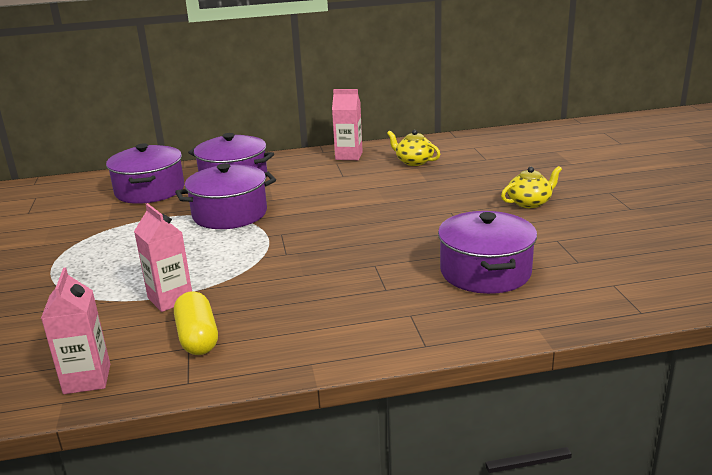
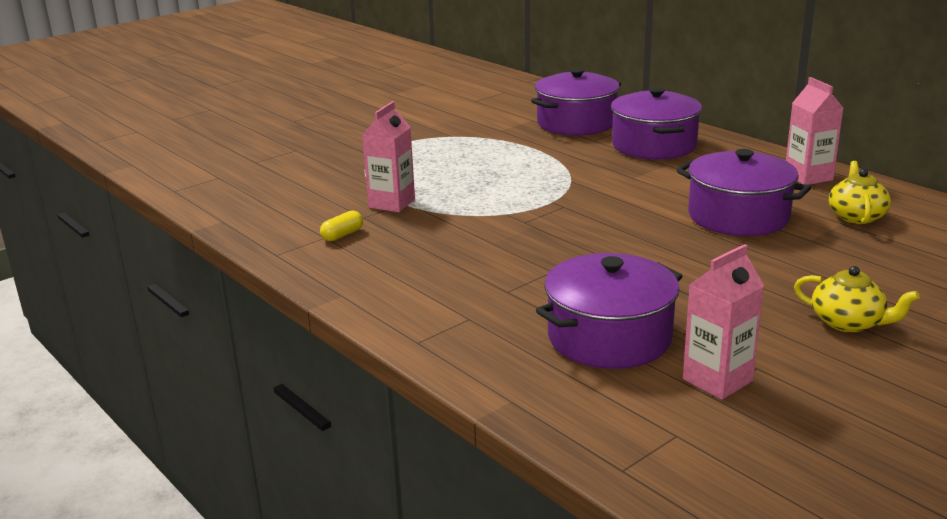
camera: 60 degrees right, 0 degrees up
(87, 379) = (255, 217): pink carton -> pink carton (717, 380)
(197, 337) = (342, 235): yellow capsule -> yellow capsule, size x0.58
(230, 214) = (574, 170): purple pot -> purple pot (738, 216)

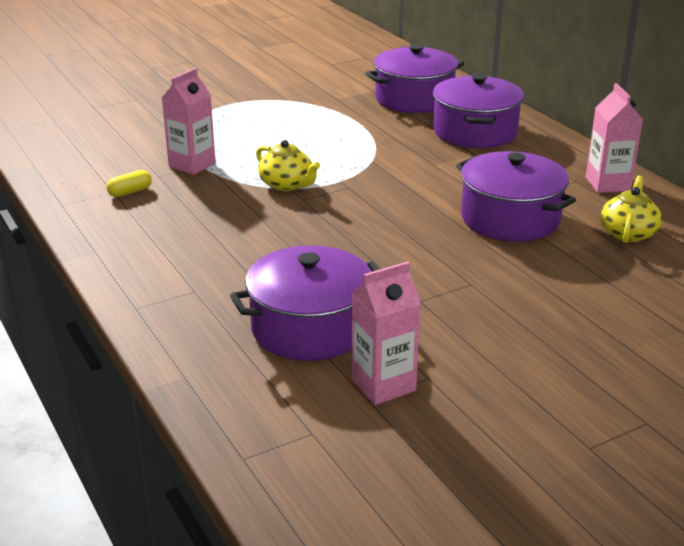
camera: 10 degrees right, 5 degrees up
(848, 323) = (546, 345): yellow teapot -> yellow teapot (287, 185)

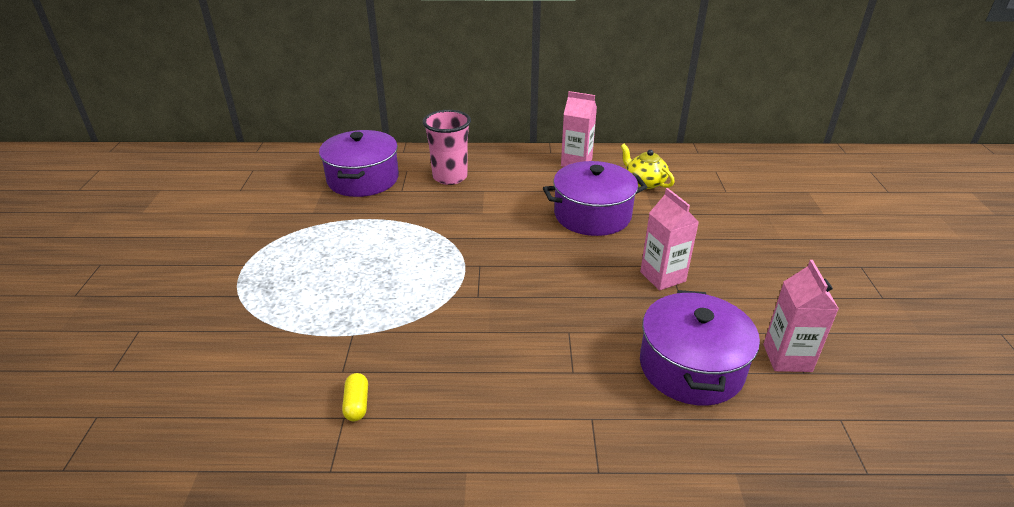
camera: 60 degrees left, 5 degrees up
(192, 165) = (344, 340): pink carton -> pink carton (662, 277)
(287, 185) = (444, 296): yellow teapot -> none
(475, 132) = (450, 177): purple pot -> pink cup

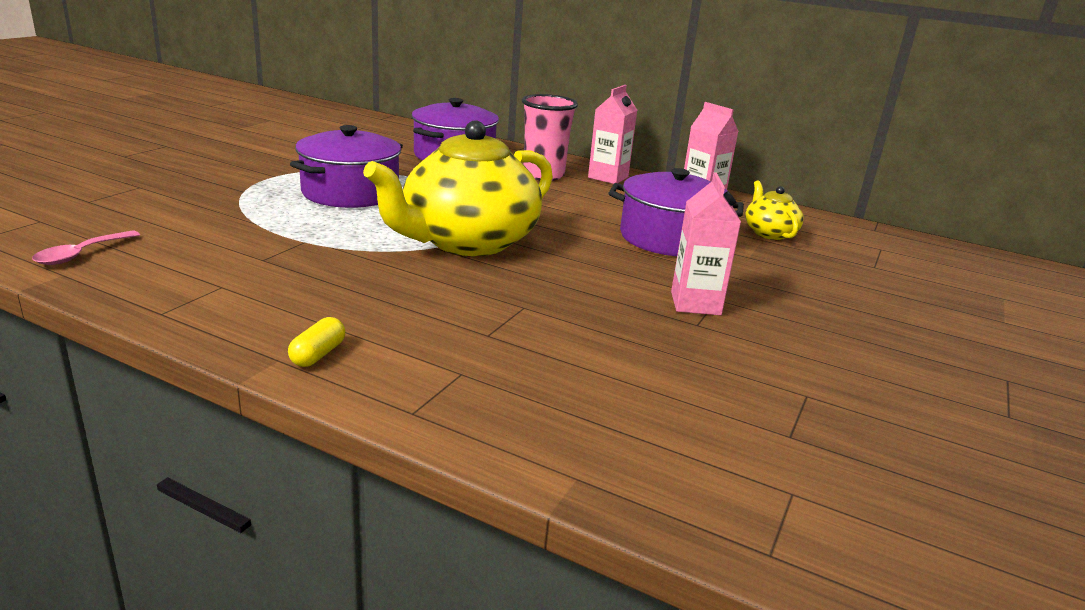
camera: 25 degrees right, 10 degrees down
(186, 439) = (81, 254): none -> pink spoon
(357, 404) = (245, 282): yellow capsule -> yellow capsule (318, 354)
(469, 280) = (467, 242): none -> yellow teapot
(691, 367) = (636, 379): purple pot -> purple pot (350, 192)
(787, 358) = (781, 416): pink carton -> pink carton (608, 177)

